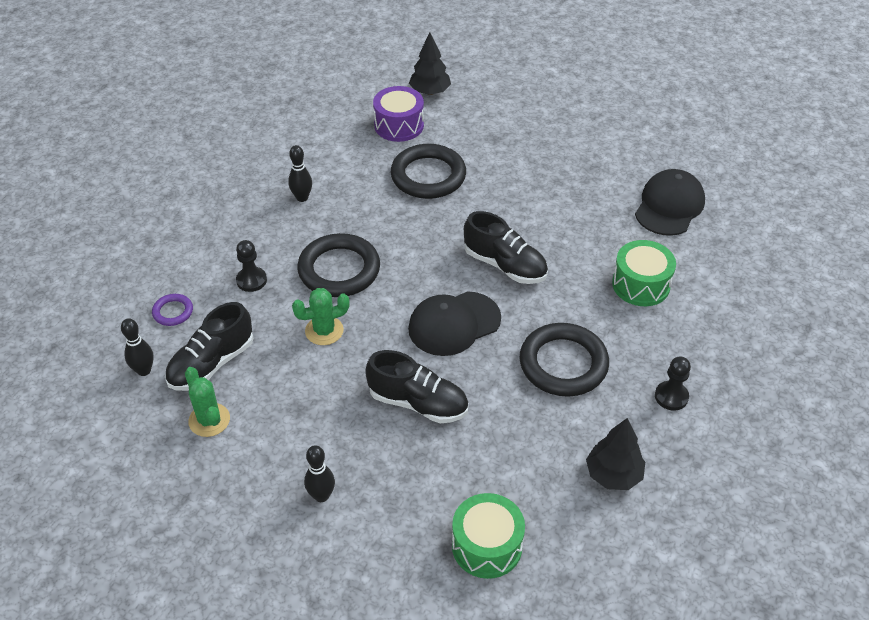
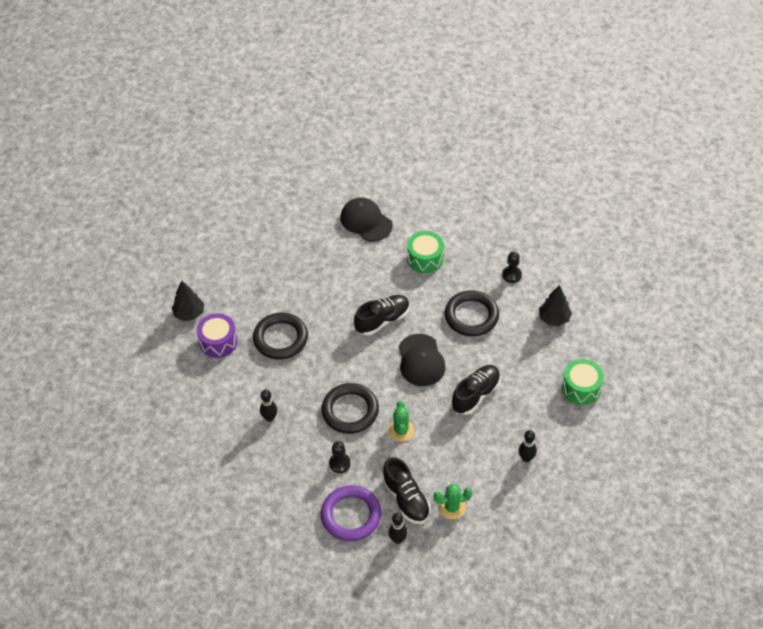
camera: 70 degrees left, 5 degrees up
(173, 312) = (351, 515): purple ring -> purple ring, size x2.10

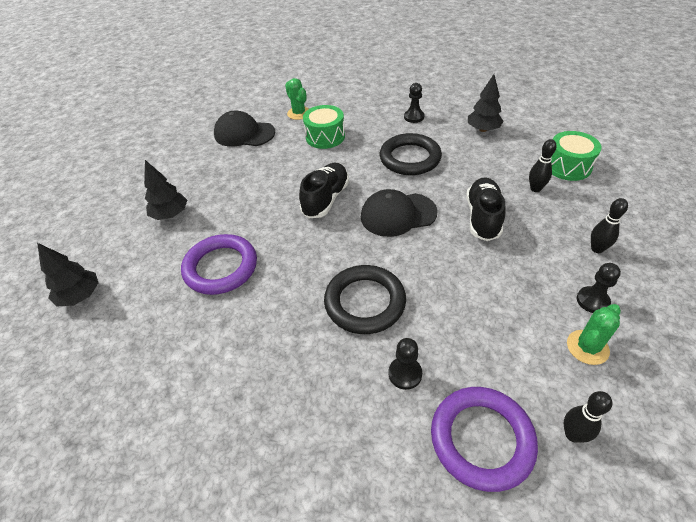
camera: 30 degrees left, 5 degrees down
(218, 342) = (138, 309): purple drum -> none
(269, 418) = (266, 366): black bowling pin -> black bowling pin (535, 189)
(271, 276) = (170, 214): none -> black tree
(280, 338) = (221, 267): black ring -> purple ring
(401, 431) = (442, 292): green cactus -> green cactus (299, 113)
(406, 499) = (526, 370): black shoe -> none
(421, 360) = (398, 214): black cap -> black cap turned 120 degrees clockwise
(485, 486) = (592, 301): none -> black pawn

